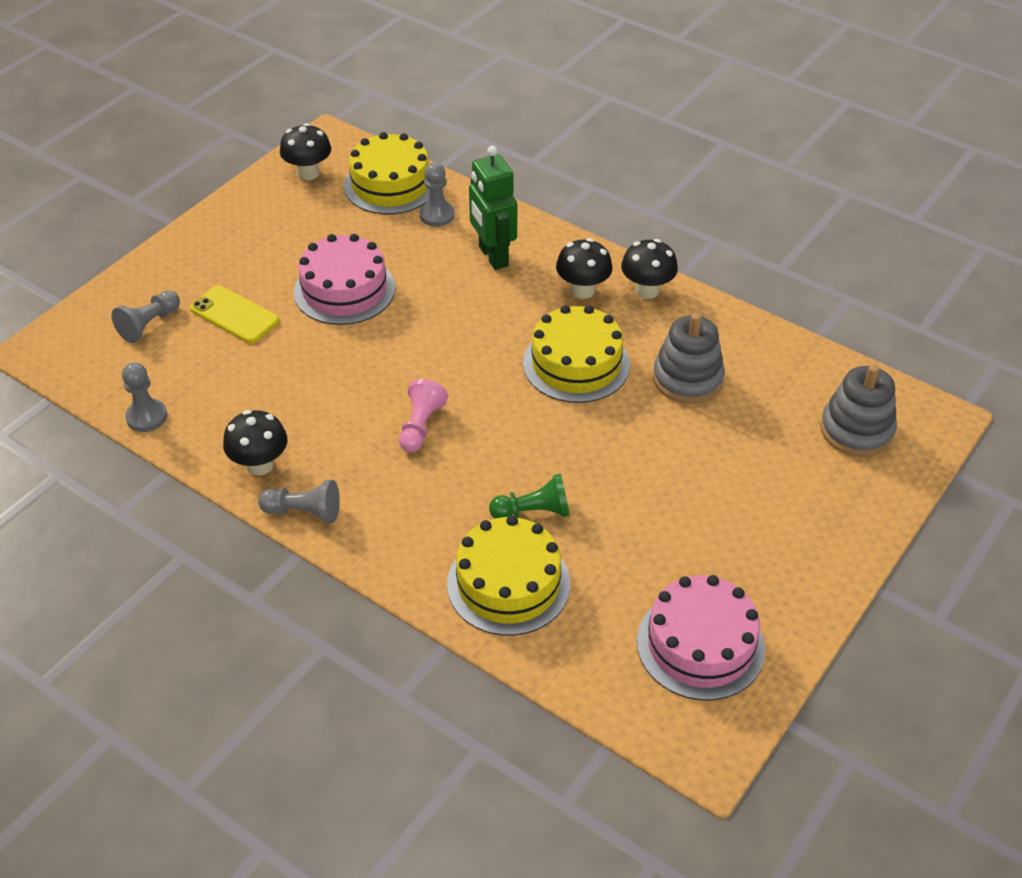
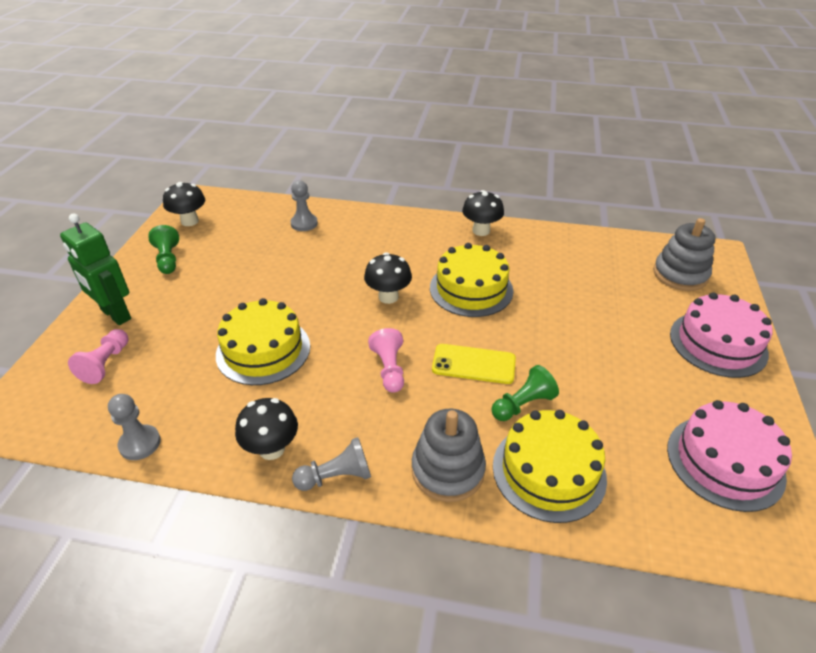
camera: 25 degrees left, 5 degrees down
(149, 324) = (106, 364): grey pawn -> pink pawn
(234, 315) = (181, 333): yellow phone -> yellow phone (473, 364)
(261, 218) = (168, 259): none -> green pawn
(344, 290) = (264, 289): pink cake -> pink cake (718, 343)
(390, 185) = (257, 213): yellow cake -> yellow cake (263, 350)
(493, 256) = (362, 238): green robot -> green robot (115, 315)
(583, 290) = (439, 242): black mushroom -> black mushroom (388, 297)
(687, 379) = (551, 276): grey stacking toy -> grey stacking toy (447, 470)

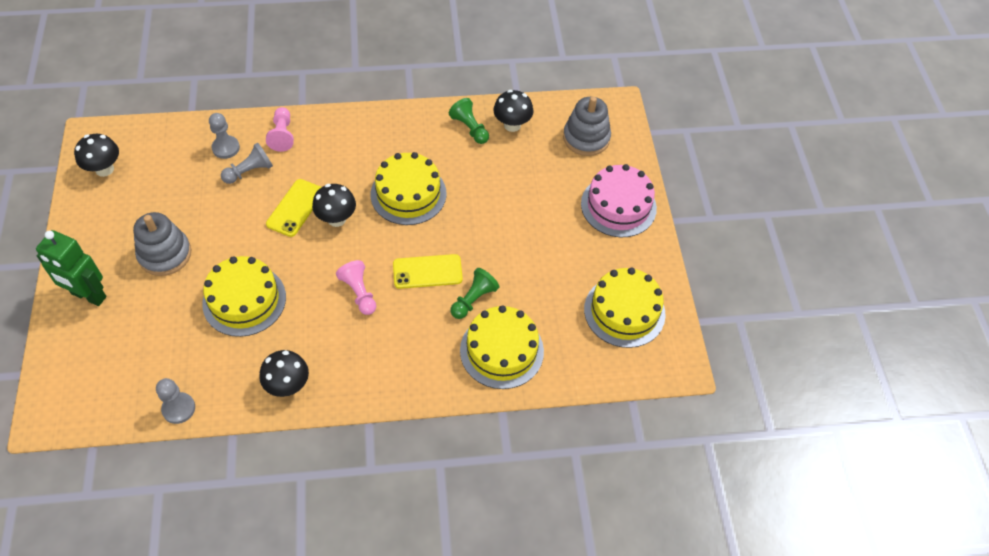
camera: 20 degrees left, 15 degrees up
(106, 364) = (109, 347): pink pawn -> pink pawn (282, 135)
(168, 259) = (106, 222): green pawn -> green pawn (470, 128)
(336, 476) = (346, 395): grey pawn -> grey pawn (249, 171)
(350, 280) = (295, 208): none -> yellow phone
(447, 470) = (428, 368): grey stacking toy -> grey stacking toy (165, 254)
(481, 231) = (402, 122): black mushroom -> black mushroom (512, 125)
(725, 462) = (624, 311): pink cake -> yellow cake

